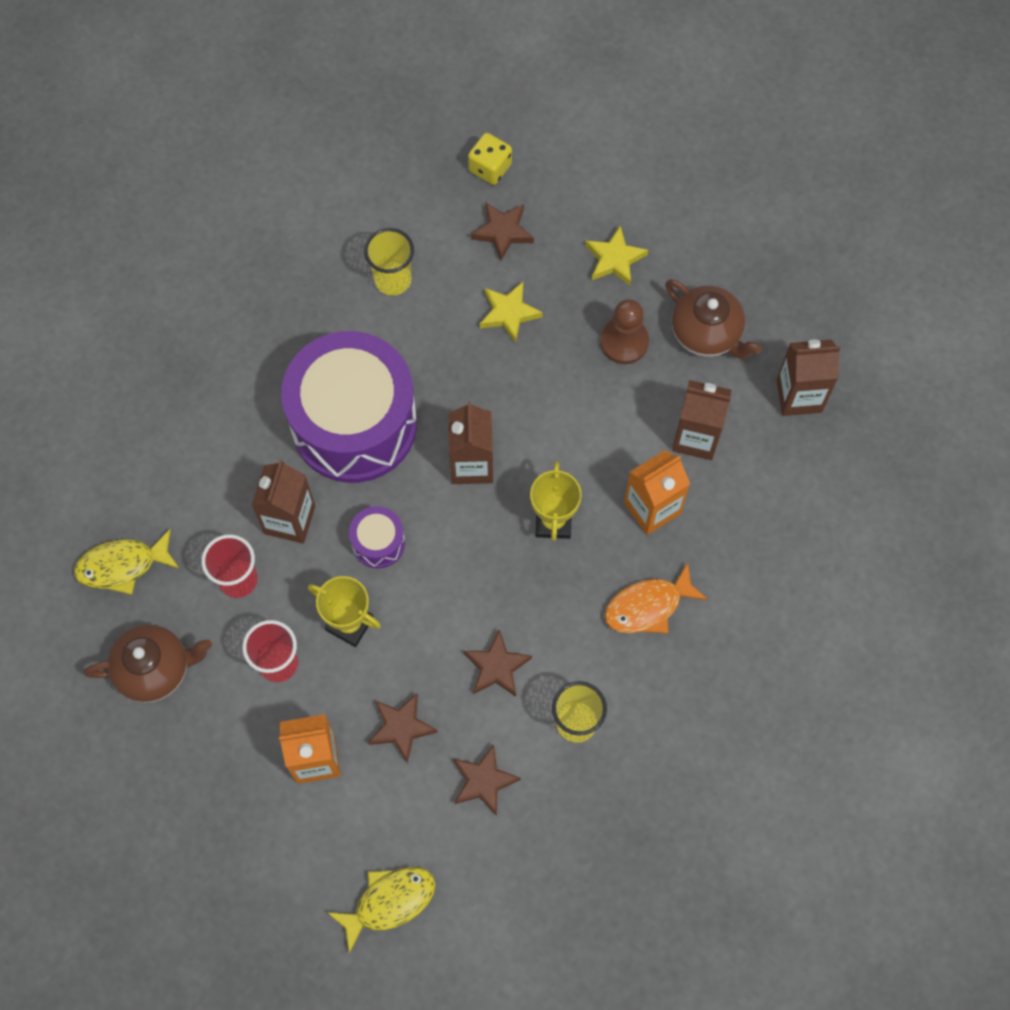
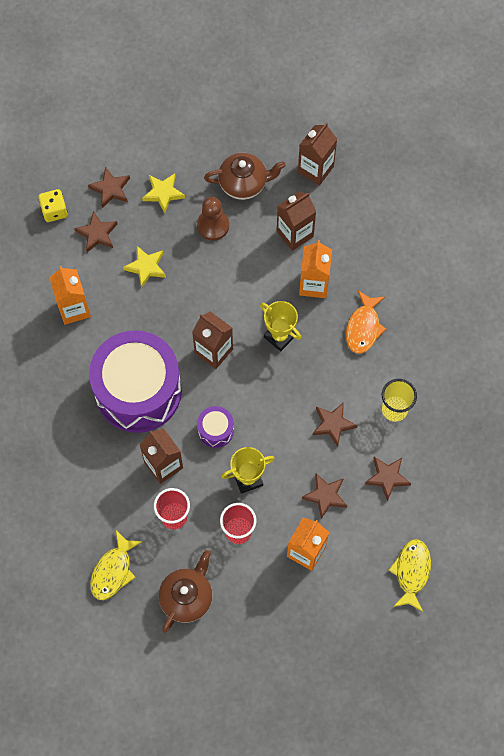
camera: 50 degrees left, 0 degrees up
(393, 280) = (74, 309): yellow cup -> orange carton
(569, 202) = (110, 189): none -> brown star

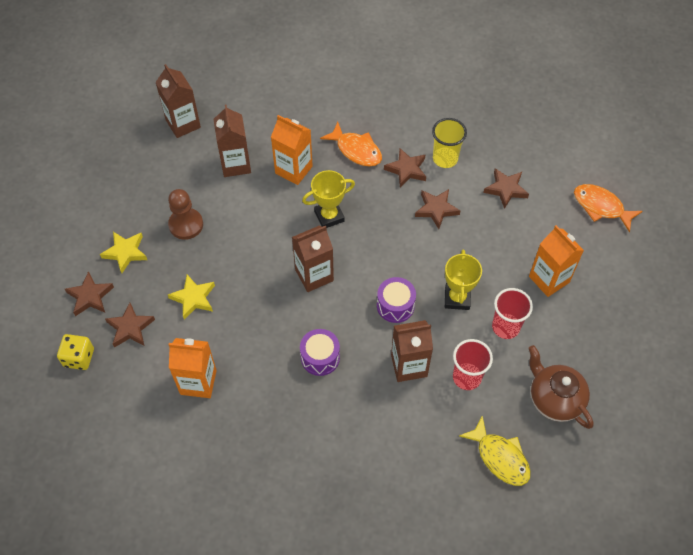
camera: 65 degrees left, 10 degrees down
(138, 391) = (320, 357): purple drum -> purple drum, size x0.41
(244, 183) = (160, 183): brown teapot -> none
(325, 496) = (502, 243): brown star -> brown star (406, 169)
(411, 572) = (601, 207): yellow fish -> orange fish

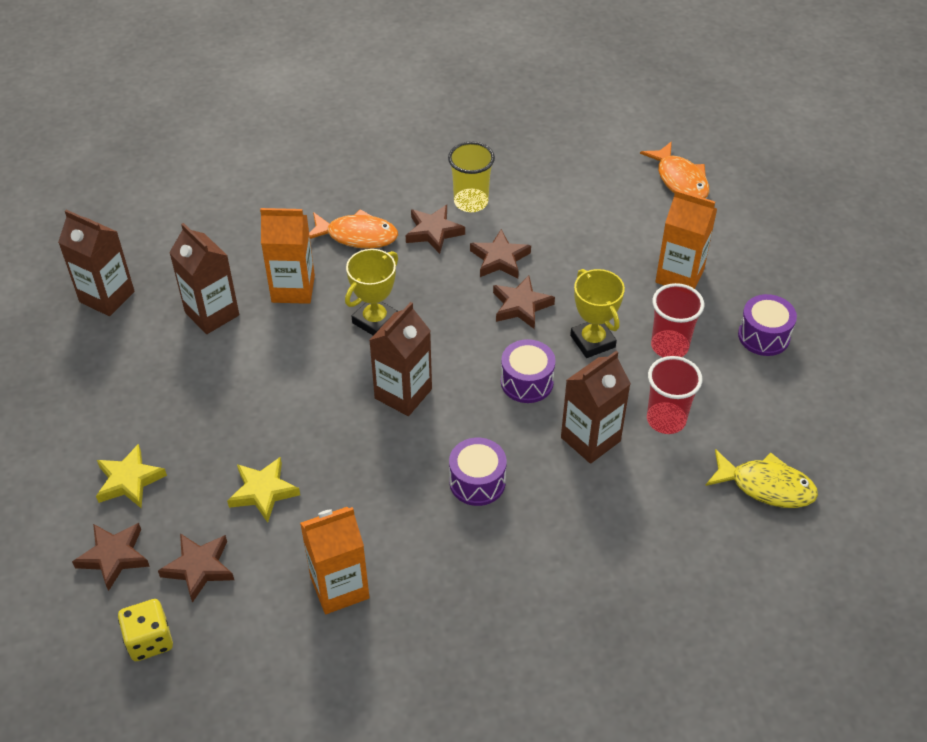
camera: 30 degrees left, 10 degrees down
(186, 225) = (192, 410): brown pawn -> none
(506, 189) = (563, 205): brown star -> brown star (521, 306)
(554, 399) = (778, 395): brown teapot -> none
(576, 352) = (763, 336): none -> purple drum
(601, 207) = (680, 180): orange fish -> orange fish turned 120 degrees counterclockwise

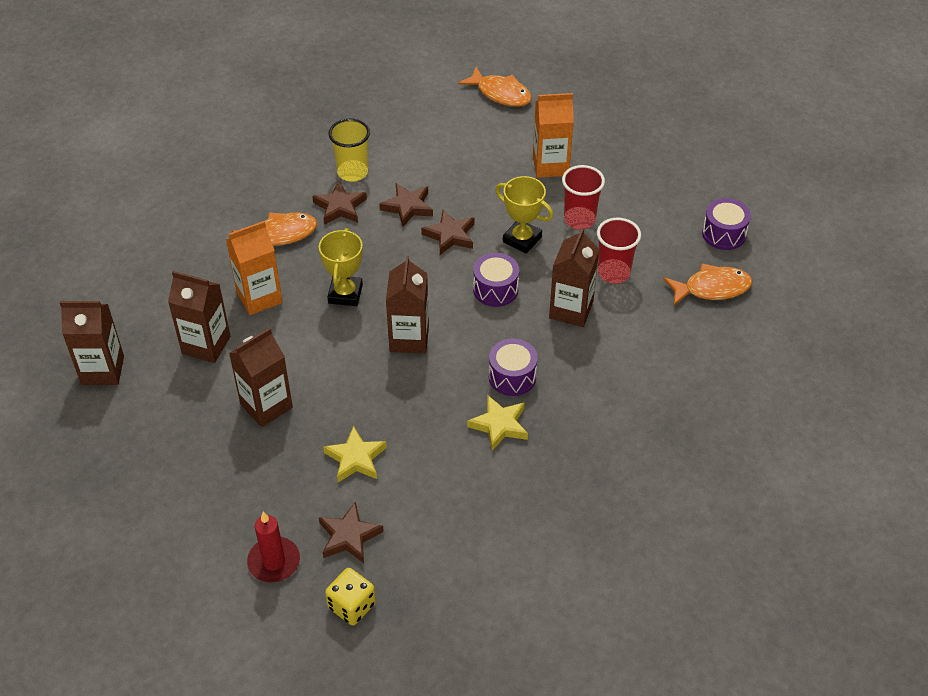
camera: 30 degrees left, 0 degrees up
(114, 557) = (274, 561): brown star -> red candle
(129, 480) = (240, 501): yellow star -> yellow star (499, 425)
(221, 398) = (266, 406): none -> brown carton
(339, 587) = (467, 498): orange carton -> none
(763, 336) = (639, 185): purple drum -> purple drum (724, 234)
(766, 486) = (712, 288): yellow fish -> orange fish

